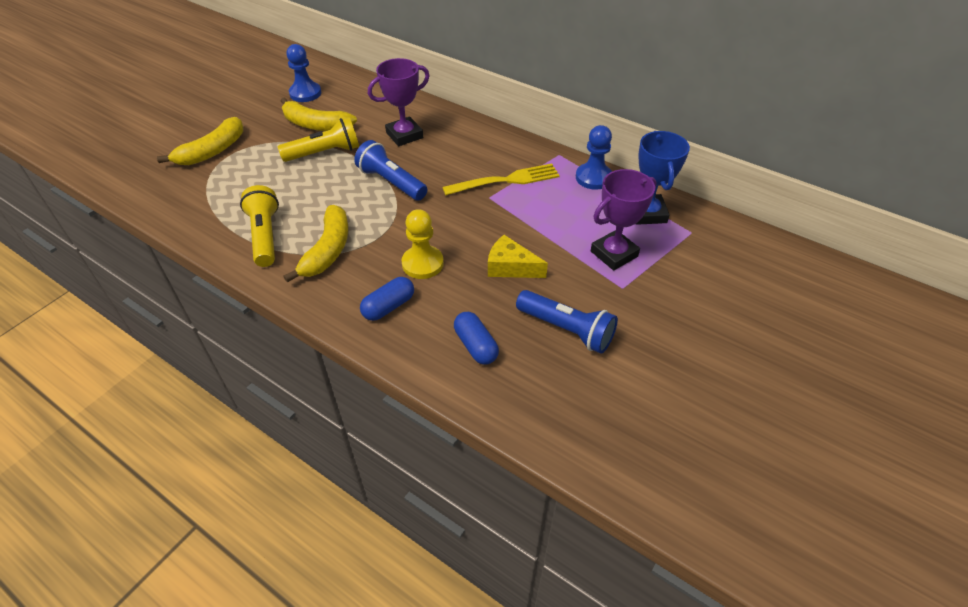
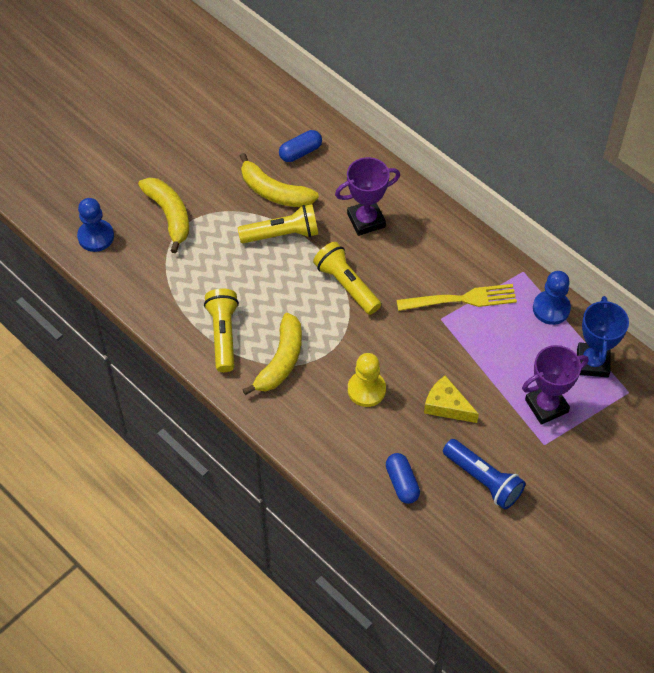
camera: 10 degrees right, 10 degrees up
(212, 151) = (169, 215): yellow banana -> yellow banana turned 75 degrees counterclockwise
(305, 93) = (264, 140): blue pawn -> blue pawn (96, 236)
(388, 306) = (331, 432): blue capsule -> blue capsule (300, 152)
(391, 182) = (346, 285): blue flashlight -> yellow flashlight

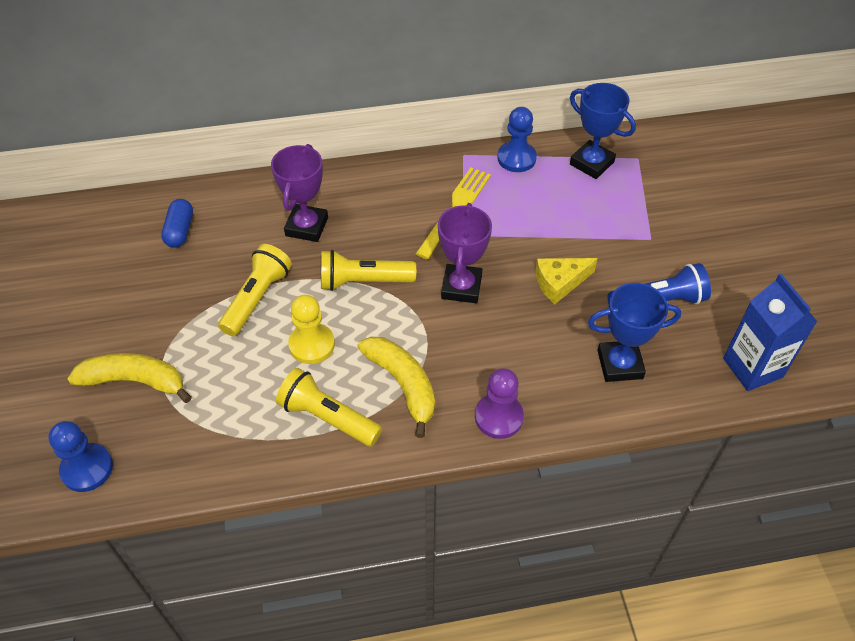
camera: 55 degrees left, 5 degrees down
(274, 192) = (202, 276): yellow banana -> none
(299, 431) = (499, 417): none -> purple pawn
(366, 390) = (494, 333): yellow pawn -> yellow pawn (311, 345)
(402, 483) = (620, 364): blue capsule -> blue trophy
(469, 572) = (752, 368): none -> blue carton
(546, 406) = (612, 215): purple trophy -> purple trophy (461, 287)

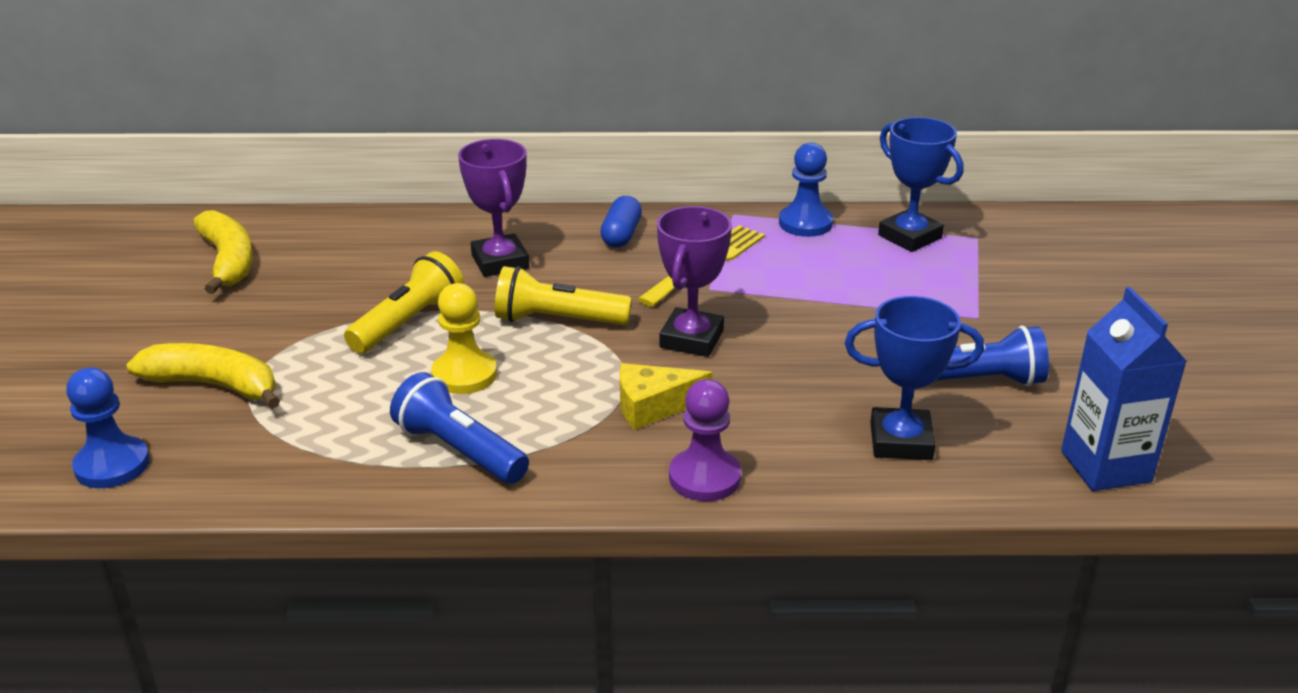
camera: 10 degrees right, 20 degrees down
(180, 231) = (334, 251): blue capsule -> blue capsule (621, 235)
(307, 227) = (500, 262): purple trophy -> purple trophy turned 45 degrees counterclockwise
(327, 418) = (459, 450): yellow flashlight -> blue flashlight
(403, 384) = (577, 428): yellow banana -> yellow banana (228, 261)
(560, 283) = (833, 348): yellow cheese -> yellow cheese (653, 406)

